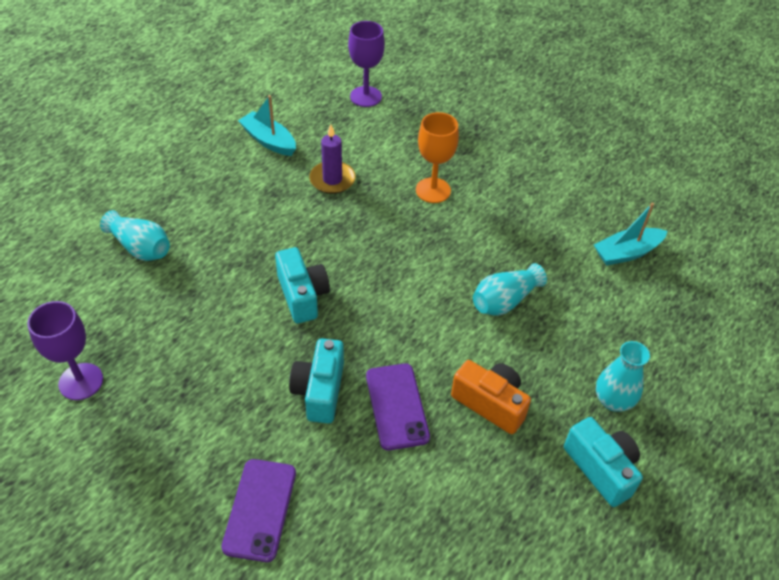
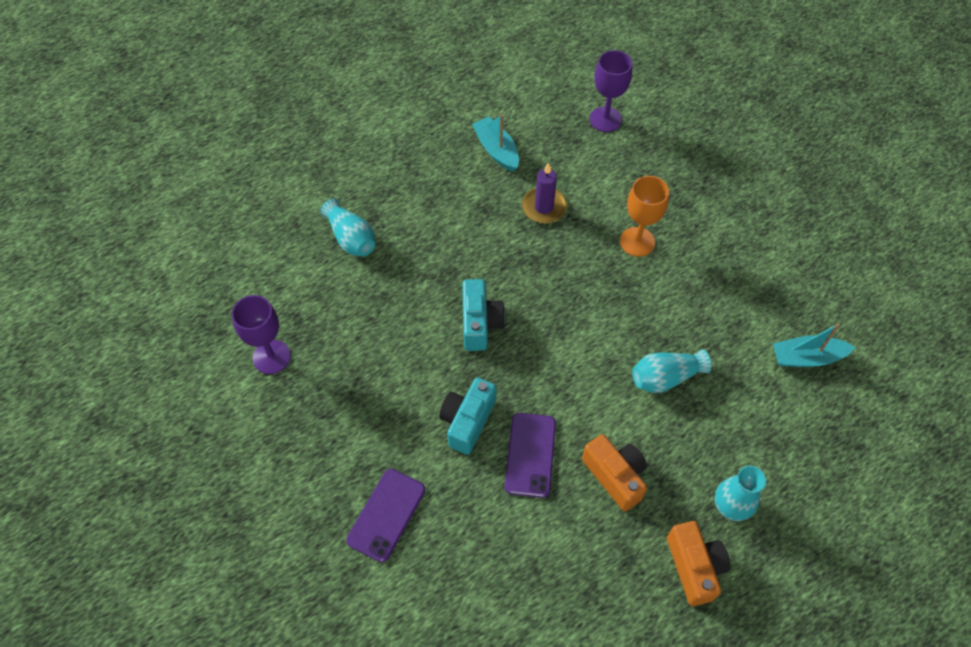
camera: 20 degrees right, 10 degrees up
(601, 468) = (694, 567): turquoise camera -> orange camera

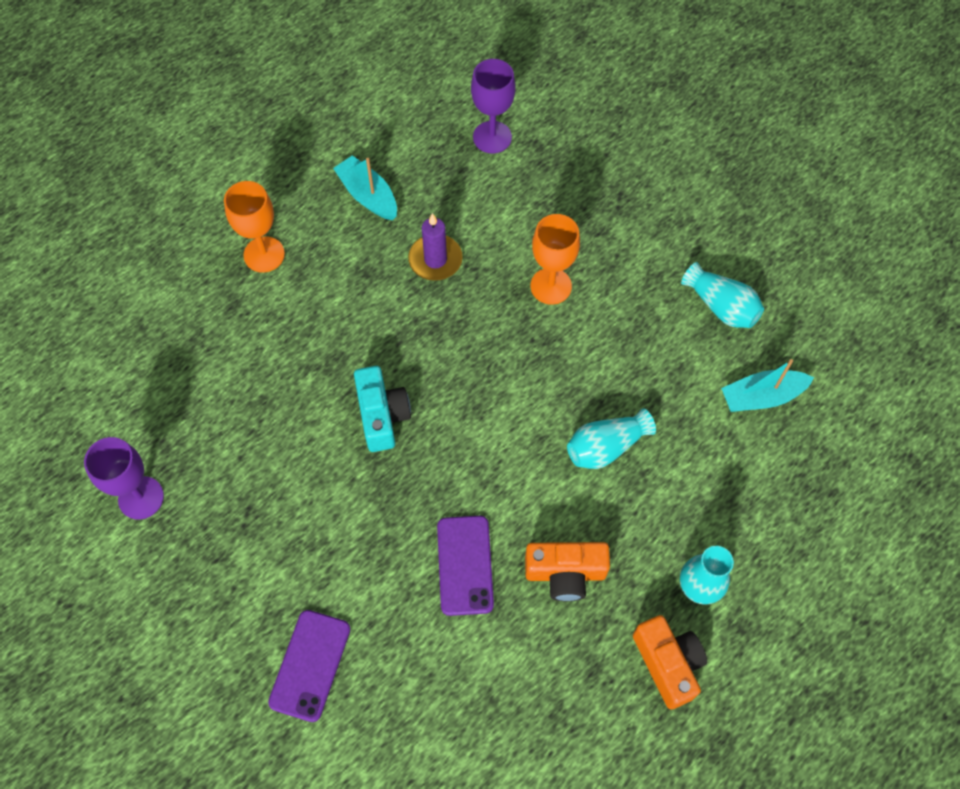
camera: 10 degrees left, 5 degrees up
(351, 238) = (211, 334): turquoise vase -> turquoise vase (721, 306)
(404, 183) = (264, 254): none -> orange goblet
(467, 421) = (386, 537): turquoise camera -> none
(615, 476) = (565, 574): orange camera -> orange camera turned 135 degrees clockwise

